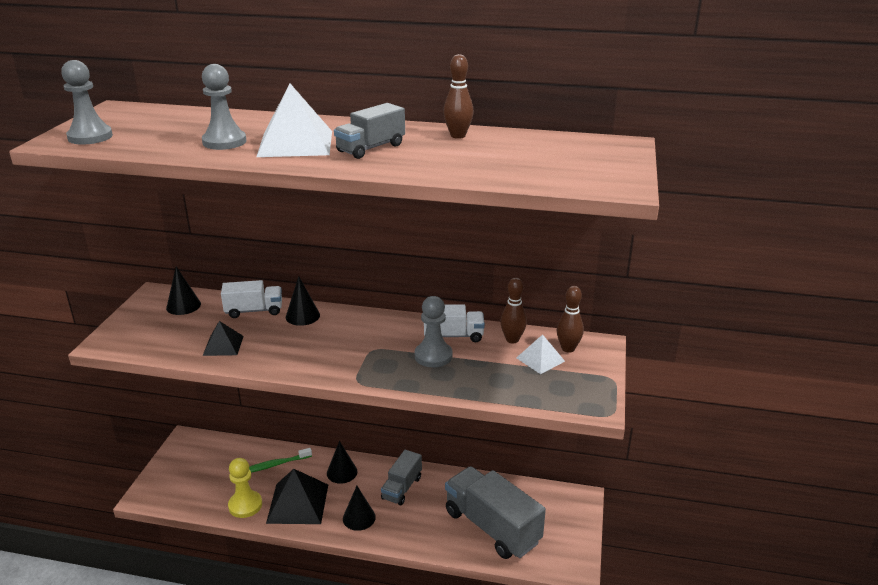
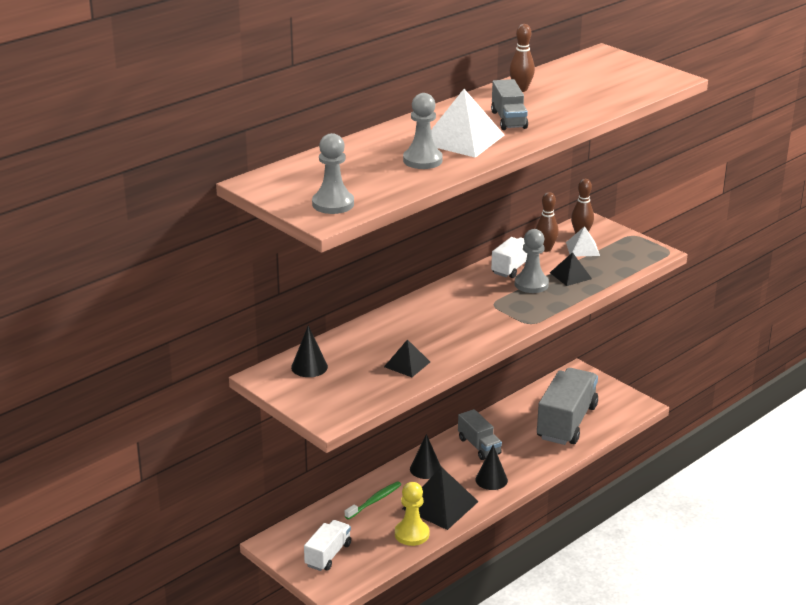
camera: 55 degrees left, 0 degrees up
(254, 311) = (364, 336): white truck -> white truck (328, 555)
(276, 464) = (374, 501): green toothbrush -> green toothbrush turned 150 degrees counterclockwise
(302, 316) = (403, 317): black cone -> none
(477, 371) = (570, 275): none -> black pyramid
(492, 527) = (566, 422): grey truck -> grey truck turned 120 degrees clockwise

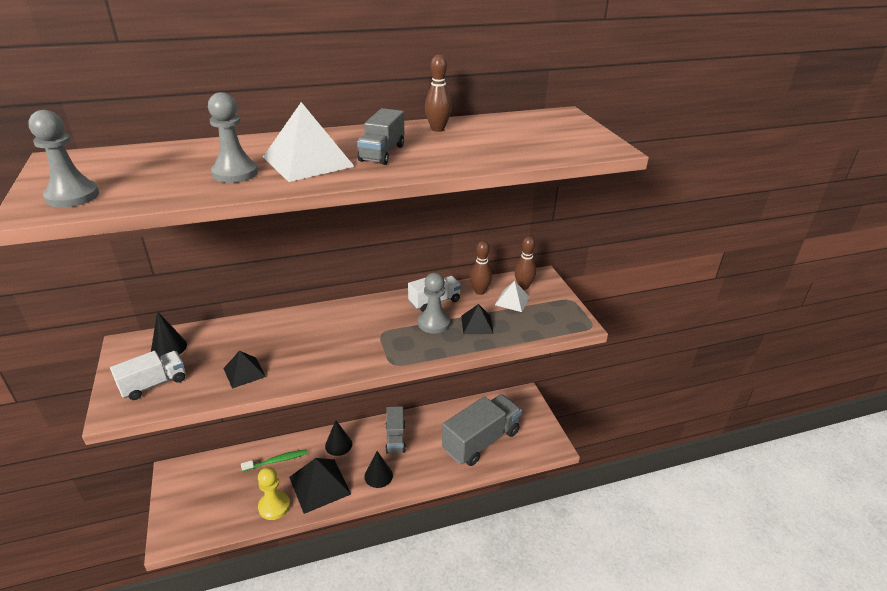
camera: 25 degrees right, 5 degrees up
(328, 555) = (198, 500): white truck -> white truck (154, 384)

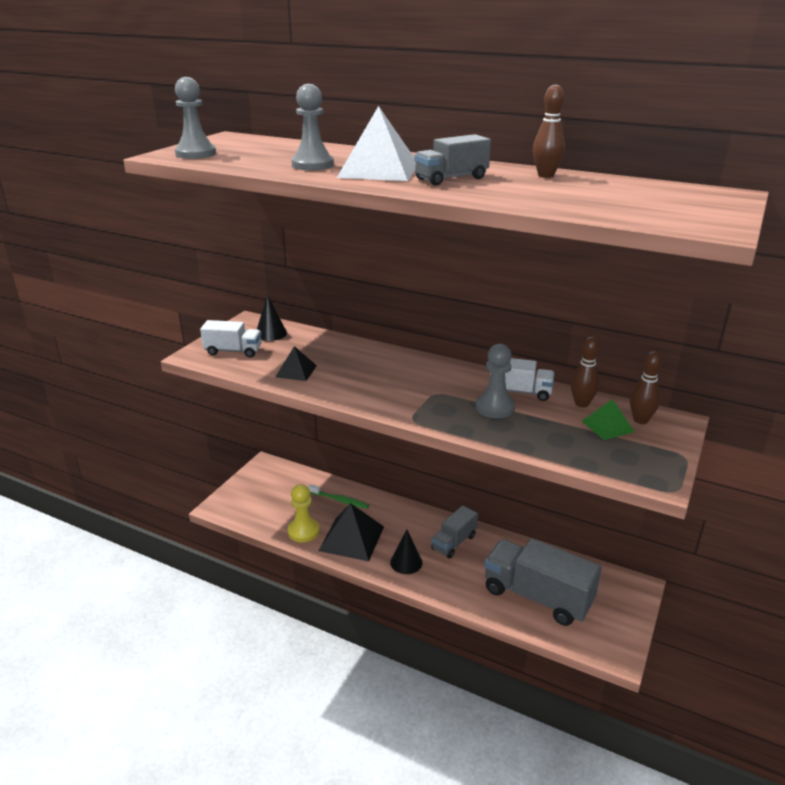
camera: 45 degrees right, 5 degrees down
(338, 445) = (399, 518): black cone -> none
(477, 324) = (537, 428): black pyramid -> none
(481, 441) = (537, 596): grey truck -> grey truck turned 150 degrees counterclockwise
(512, 300) = (607, 426): white pyramid -> green pyramid

